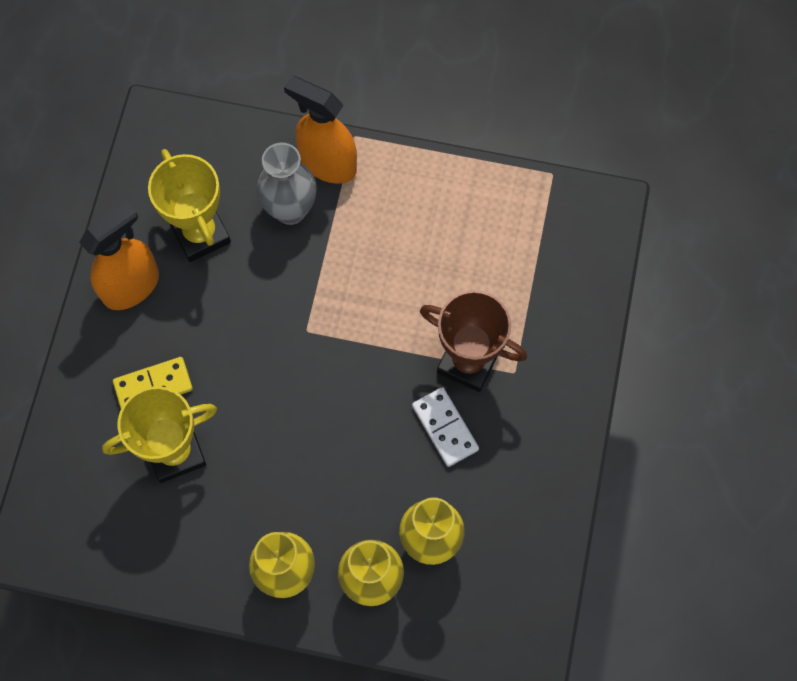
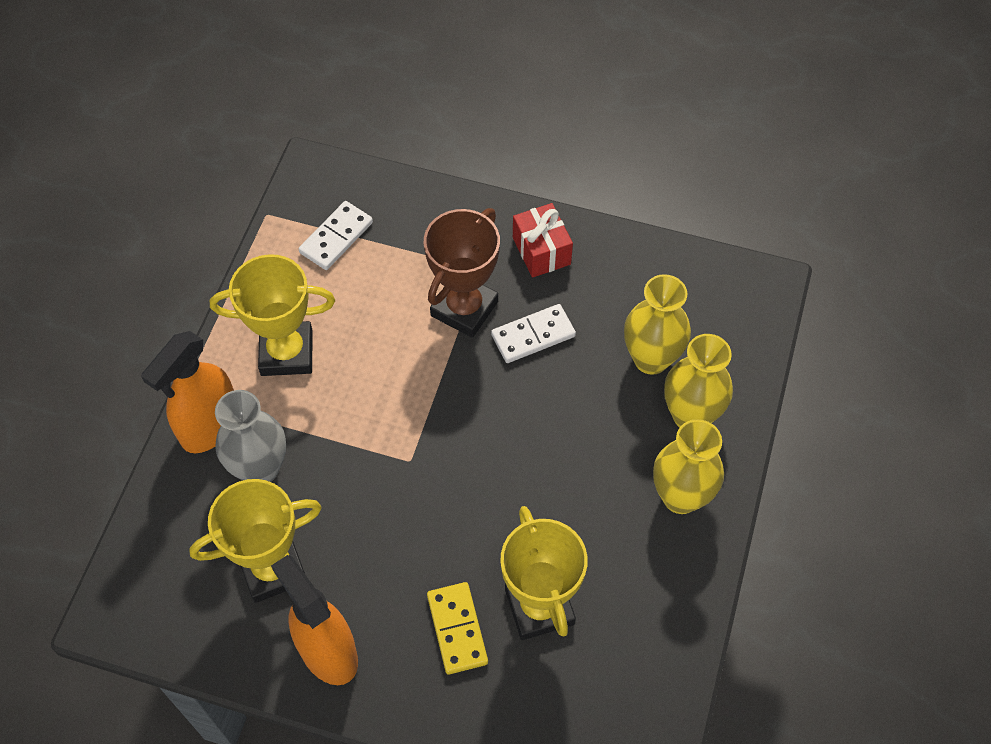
camera: 85 degrees left, 10 degrees down
(405, 214) = (286, 353): none -> yellow trophy
(534, 238) = (336, 238): none -> white domino
(542, 428) = (541, 251): none -> red gift

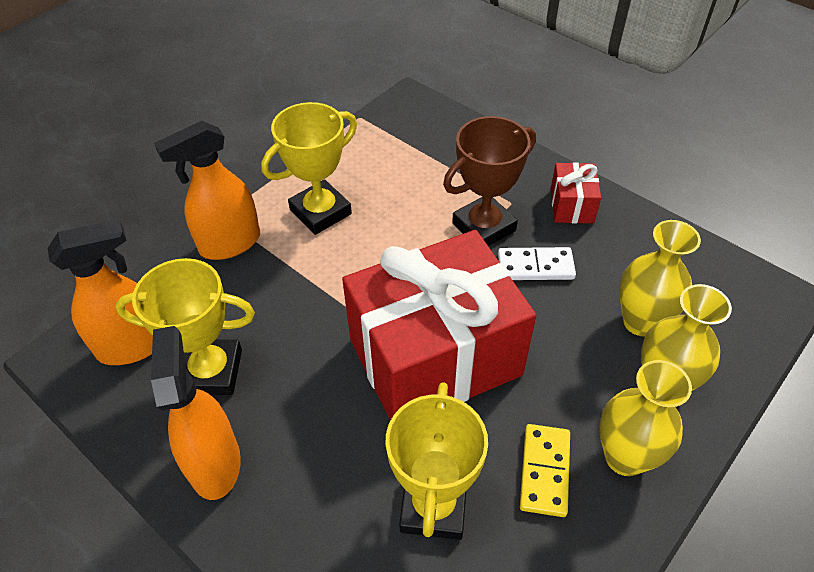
camera: 25 degrees right, 10 degrees down
(177, 574) = (133, 345): none -> orange spray bottle
(260, 468) = (249, 288): grey vase -> none
(286, 353) = (320, 212): yellow trophy -> yellow trophy turned 60 degrees counterclockwise
(336, 238) = (404, 147): white domino -> none
(457, 629) = (343, 494): yellow domino -> yellow domino (544, 471)
(479, 469) = (435, 357): none -> red gift

